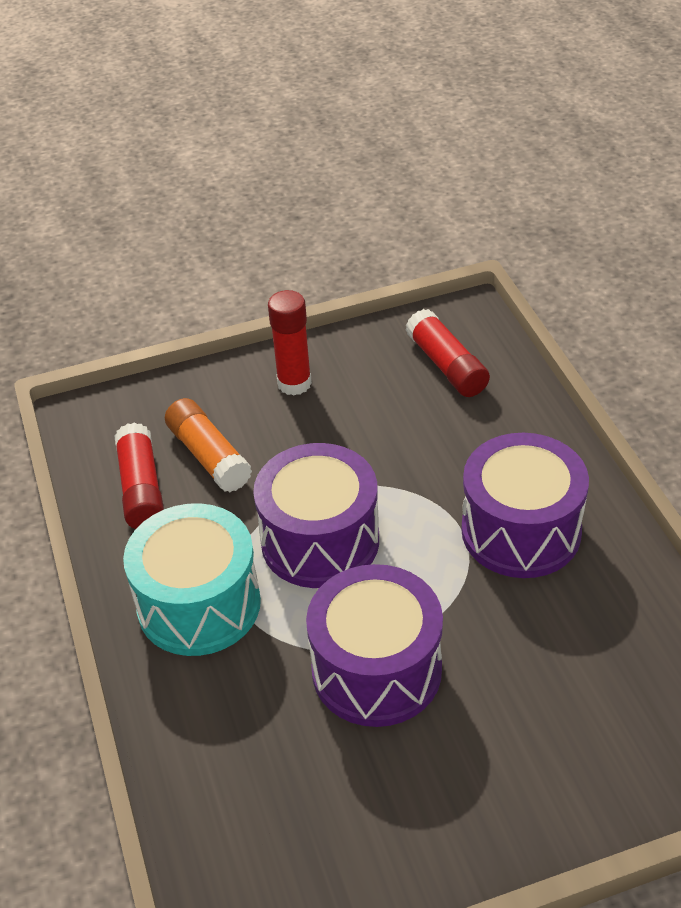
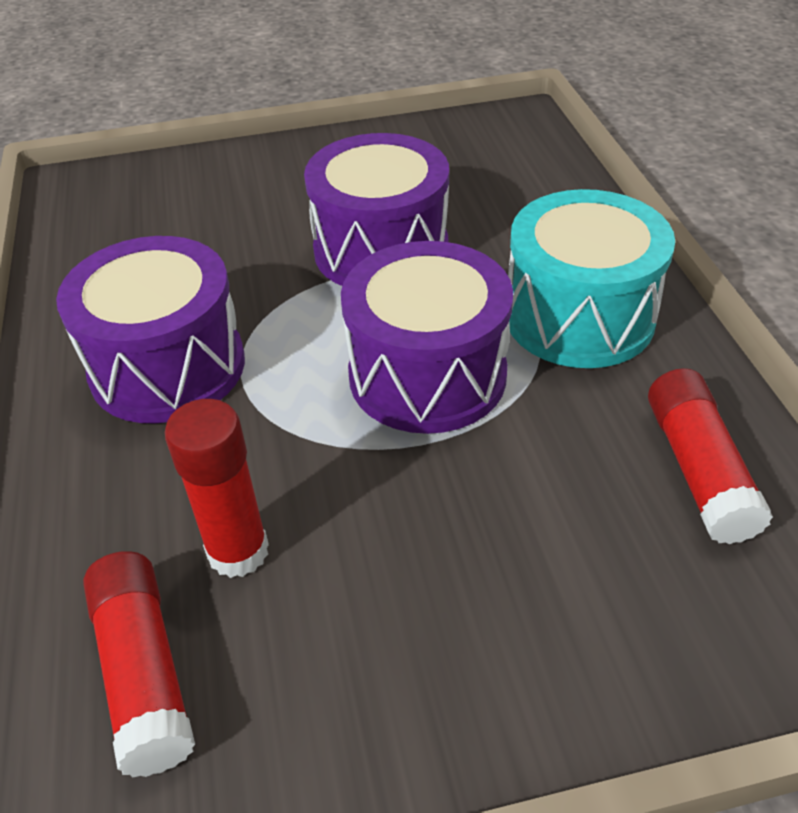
camera: 175 degrees left, 0 degrees up
(209, 456) = (599, 516): orange glue stick -> none
(294, 383) = (450, 662): red glue stick -> red glue stick (238, 551)

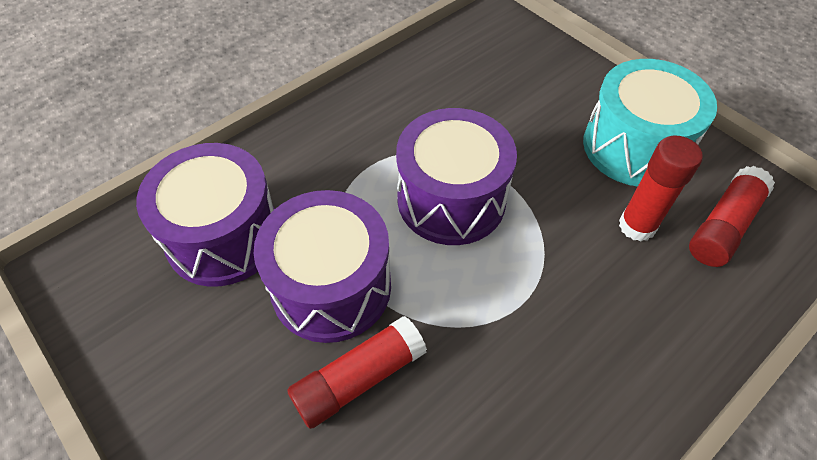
camera: 120 degrees left, 10 degrees up
(167, 367) = (546, 359): purple drum -> purple drum (224, 236)
(579, 317) = (352, 145): turquoise drum -> turquoise drum (634, 147)
(698, 470) = (446, 73): red glue stick -> red glue stick (359, 378)

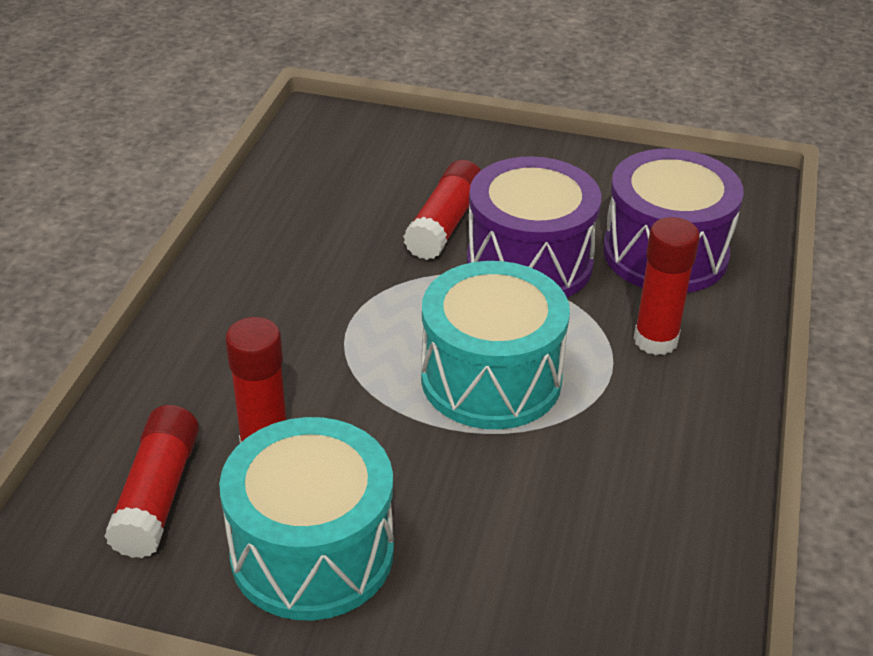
camera: 145 degrees right, 15 degrees down
(318, 171) = (655, 340): none -> red glue stick
(451, 199) = (491, 378): purple drum -> turquoise drum

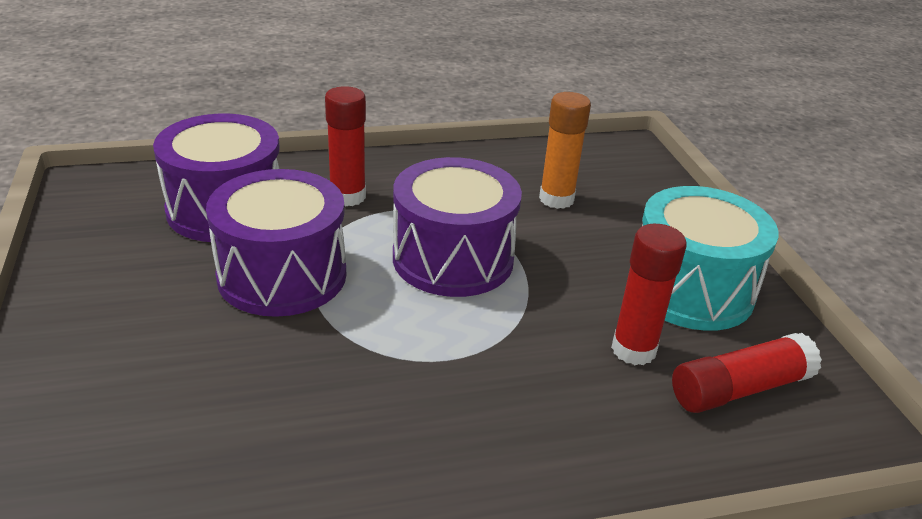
camera: 120 degrees left, 5 degrees down
(445, 224) = (244, 345): red glue stick -> none
(491, 378) = (453, 258): turquoise drum -> purple drum
(567, 524) = (556, 199): none -> orange glue stick

